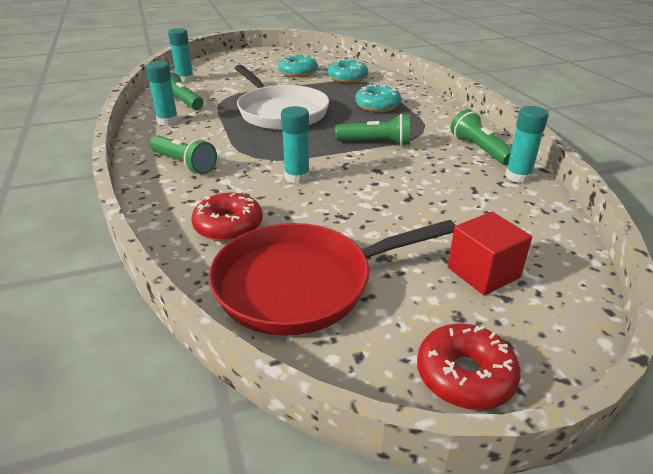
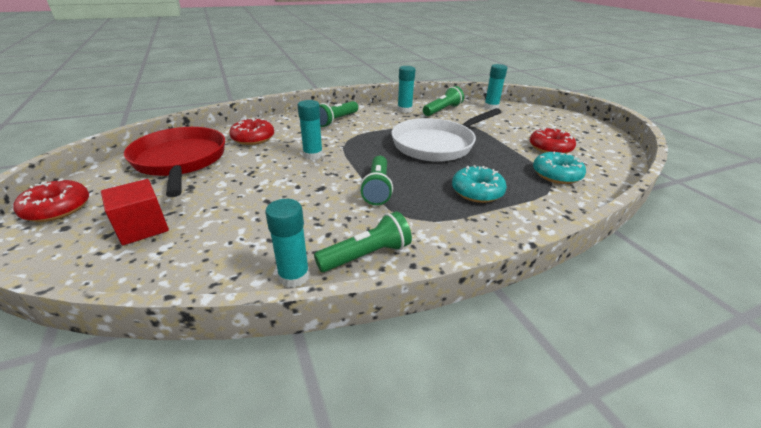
camera: 85 degrees right, 0 degrees up
(298, 72) = (550, 148): turquoise donut -> red donut

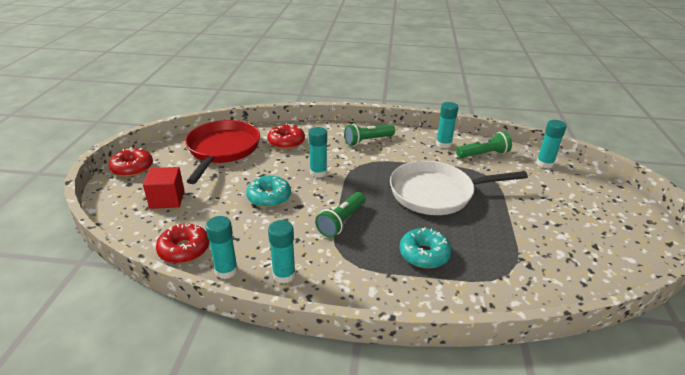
camera: 30 degrees right, 0 degrees up
(367, 255) = (284, 275): green flashlight -> turquoise glue stick
(550, 148) = (555, 233): red donut -> red donut (184, 249)
(556, 174) = (525, 265): turquoise donut -> turquoise donut (269, 197)

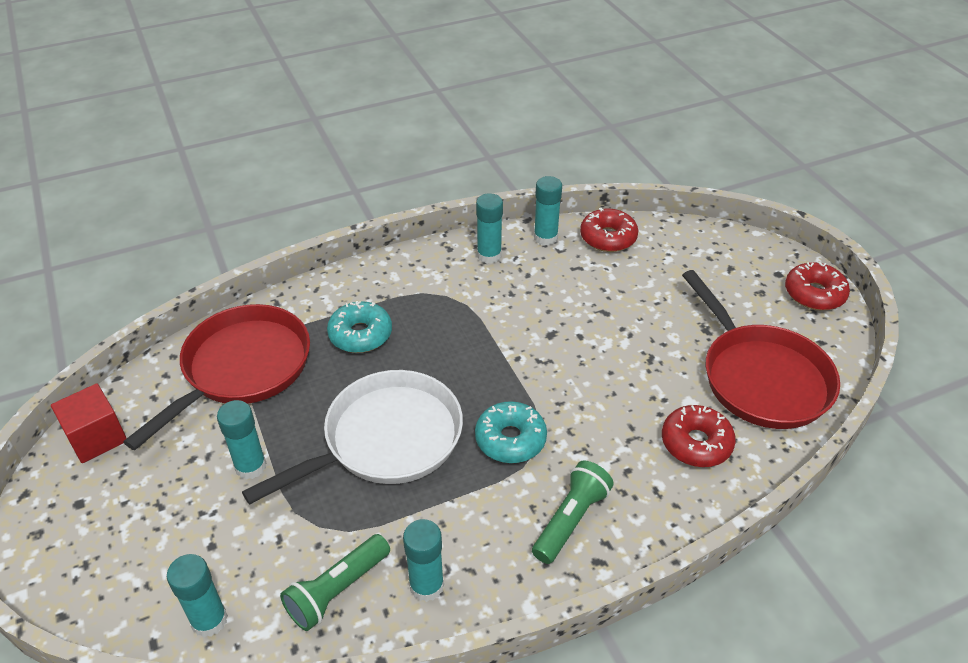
camera: 150 degrees right, 10 degrees up
(167, 199) = (706, 275): red cube -> red cube (97, 437)
(269, 197) = (599, 329): turquoise donut -> turquoise donut (510, 439)
(318, 172) = (581, 400): turquoise glue stick -> turquoise glue stick (250, 466)
(341, 221) = (482, 335): green flashlight -> none
(521, 265) = (242, 368): none -> red pan

